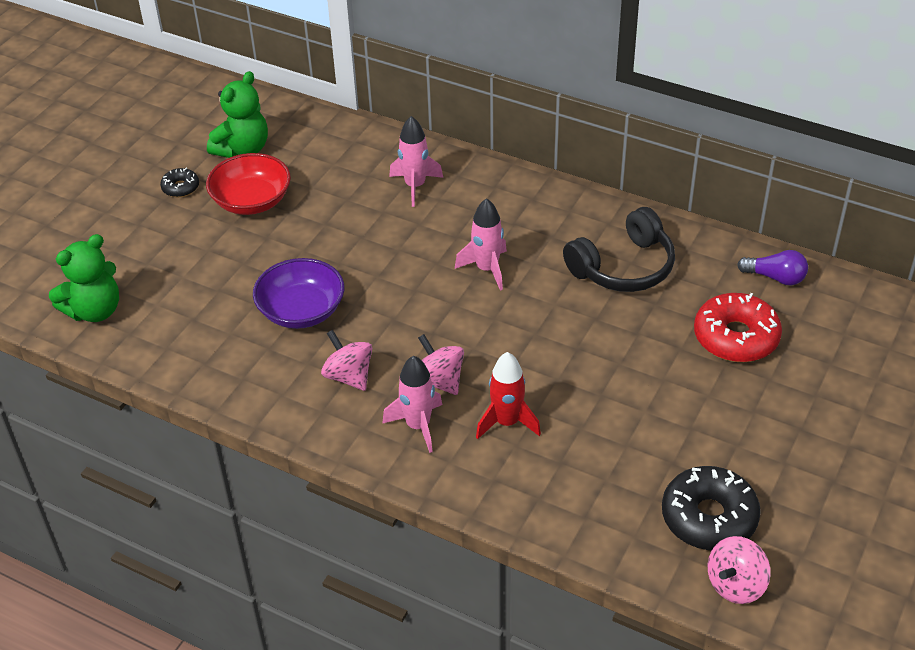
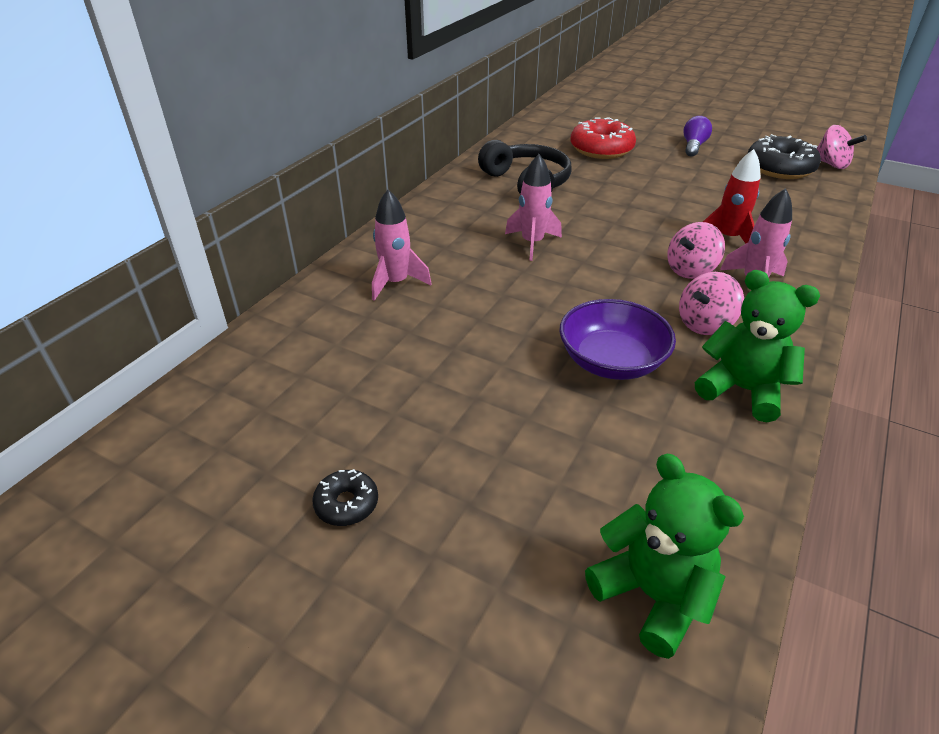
camera: 90 degrees left, 5 degrees down
(243, 149) = (271, 433): green teddy bear -> green teddy bear (742, 390)
(251, 201) = (397, 416): red bowl -> none
(775, 277) = (536, 133): purple light bulb -> purple light bulb (693, 146)

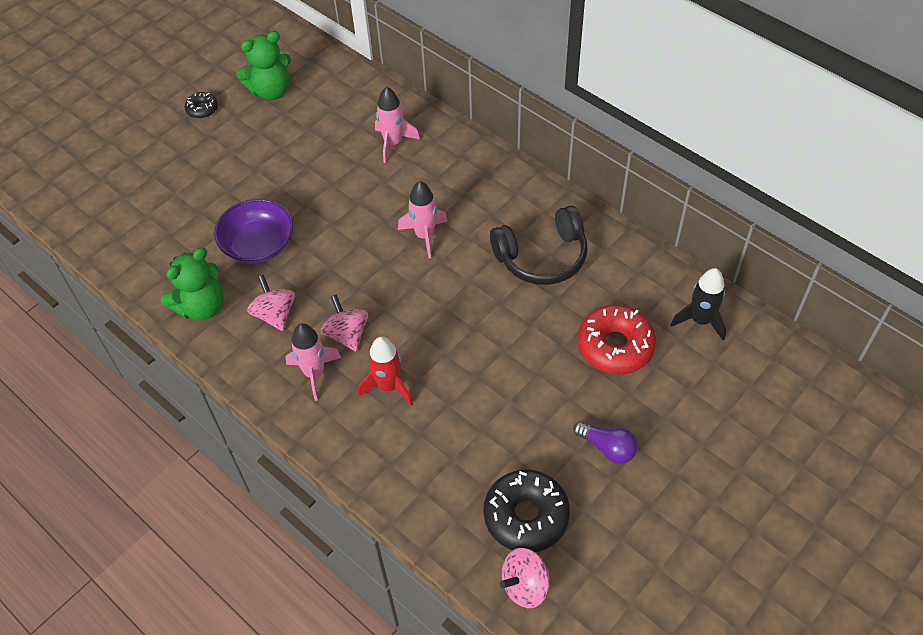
camera: 105 degrees right, 15 degrees up
(555, 124) = (700, 320): none -> black rocket
(652, 595) = (97, 211): green teddy bear -> green teddy bear (271, 91)

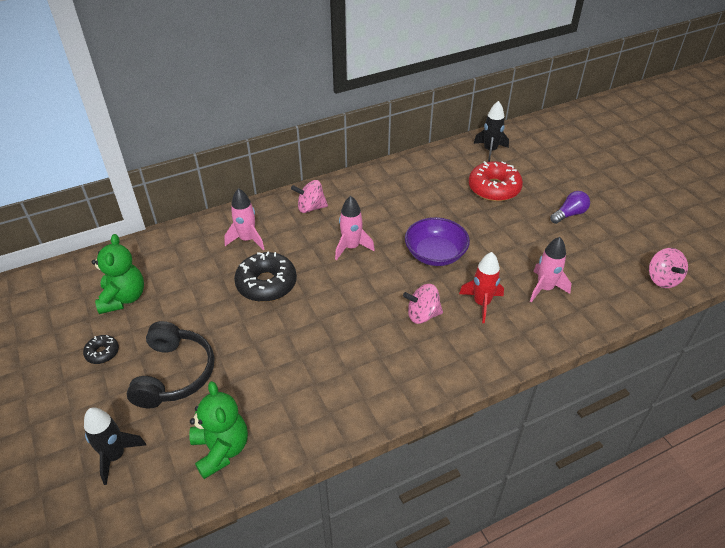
camera: 70 degrees left, 10 degrees down
(101, 170) = (115, 456): none -> black rocket
(202, 306) = (344, 406): green teddy bear -> green teddy bear (221, 449)
(258, 245) = (298, 349): purple bowl -> purple bowl (435, 254)
(275, 314) = (380, 355): pink spinning top -> pink spinning top (311, 208)
(314, 373) = (451, 344): pink rocket -> pink rocket (544, 288)
(526, 516) = (611, 264): black donut -> black donut (266, 284)
(542, 257) = (405, 197): black headphones -> black headphones (174, 374)

